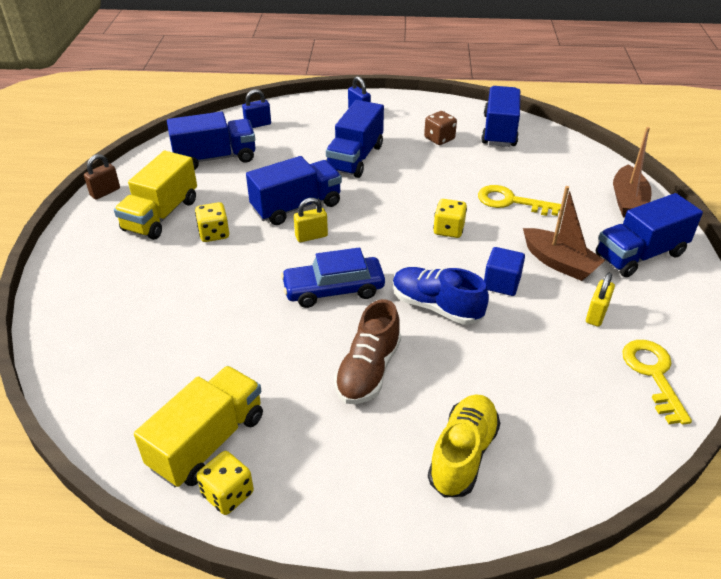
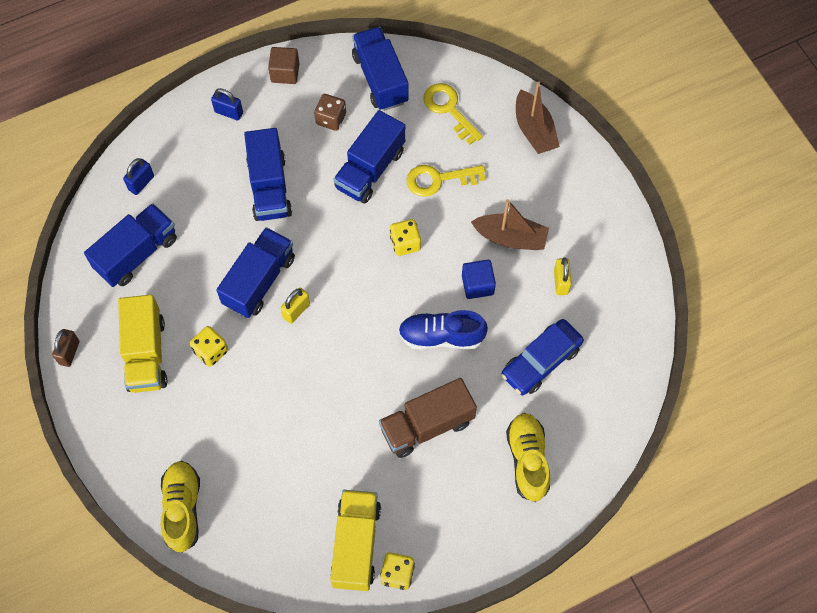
camera: 30 degrees left, 25 degrees up
(78, 330) = (182, 509): none -> yellow shoe
(333, 290) = (353, 361): blue car -> blue car (541, 361)
(368, 370) = (427, 425): brown shoe -> brown truck
(421, 106) = (285, 73): none -> brown cube
(640, 255) = (568, 196): blue truck -> blue truck (370, 169)
(653, 374) = (620, 321): yellow key -> yellow key (449, 109)

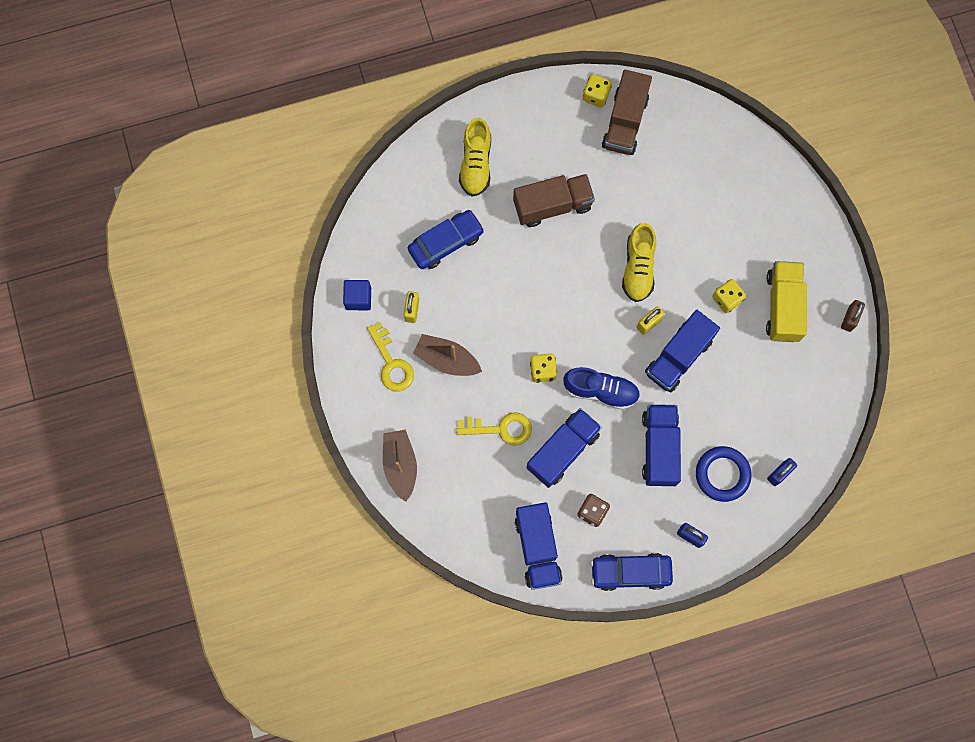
camera: 170 degrees left, 10 degrees up
(137, 254) = (787, 402): blue truck -> none
(182, 509) = (760, 172): yellow shoe -> yellow shoe (638, 268)
(201, 173) = (722, 474): none -> blue ring
(285, 73) = (630, 572): brown cube -> blue car
(356, 545) = (625, 122): yellow truck -> brown truck
(441, 336) = (526, 278): blue shoe -> blue shoe (601, 390)
(449, 109) = (477, 502): yellow key -> yellow key (391, 363)
(477, 285) = (486, 320): blue cube -> blue cube (358, 298)

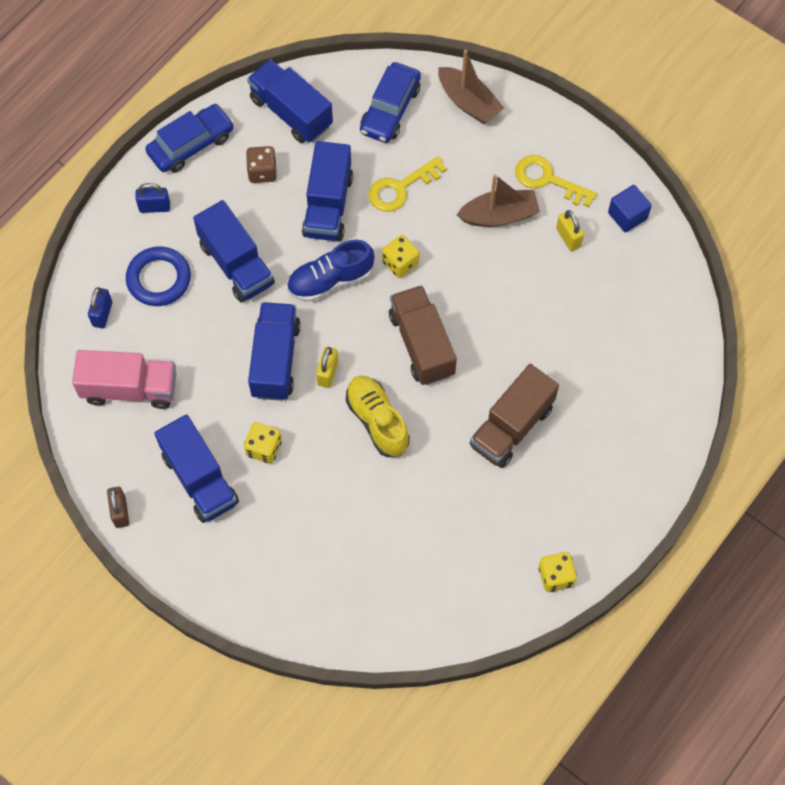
camera: 145 degrees right, 10 degrees down
(446, 243) = (588, 320): blue car -> blue car (390, 109)
(476, 164) = (622, 417): yellow shoe -> none
(625, 122) = (503, 567): brown truck -> brown truck (422, 344)
(783, 306) = (200, 479): yellow truck -> blue truck
(792, 403) = (130, 388): none -> pink truck

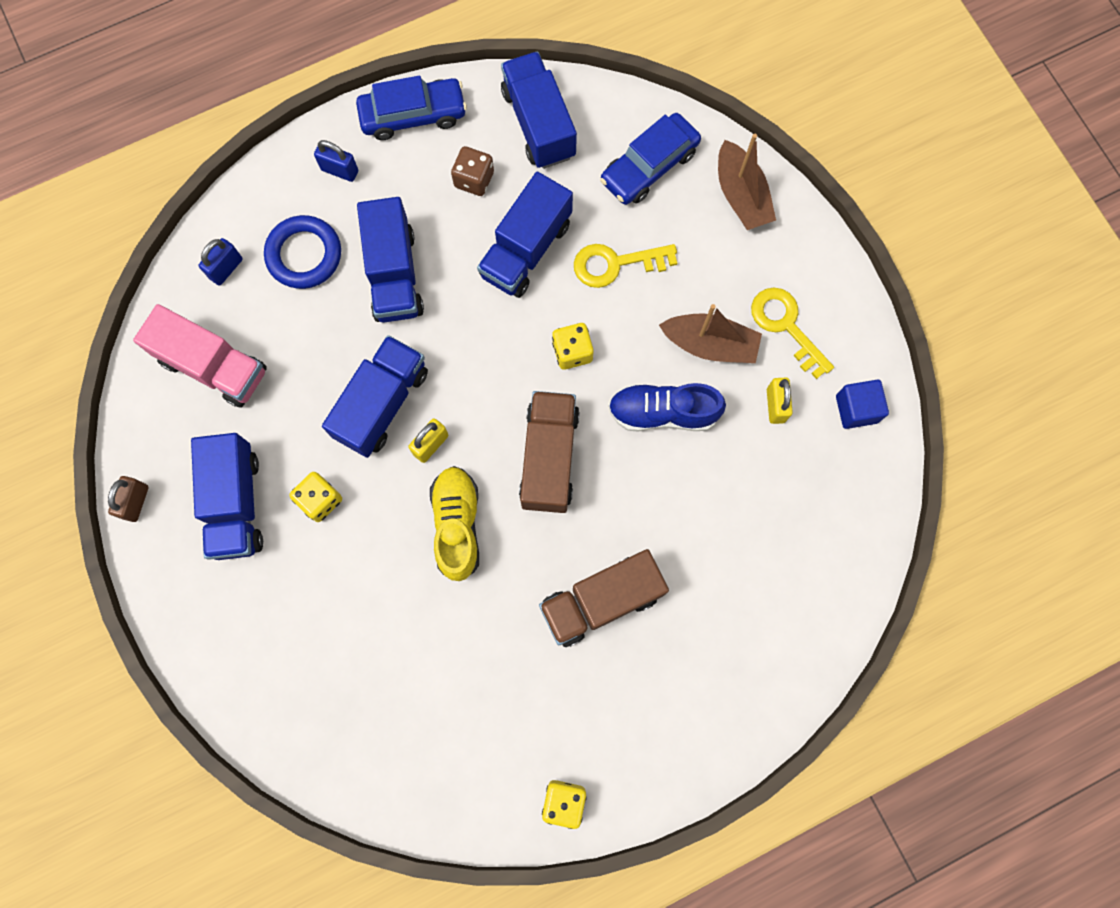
camera: 25 degrees right, 10 degrees up
(330, 280) = (486, 338): blue shoe -> blue shoe (663, 412)

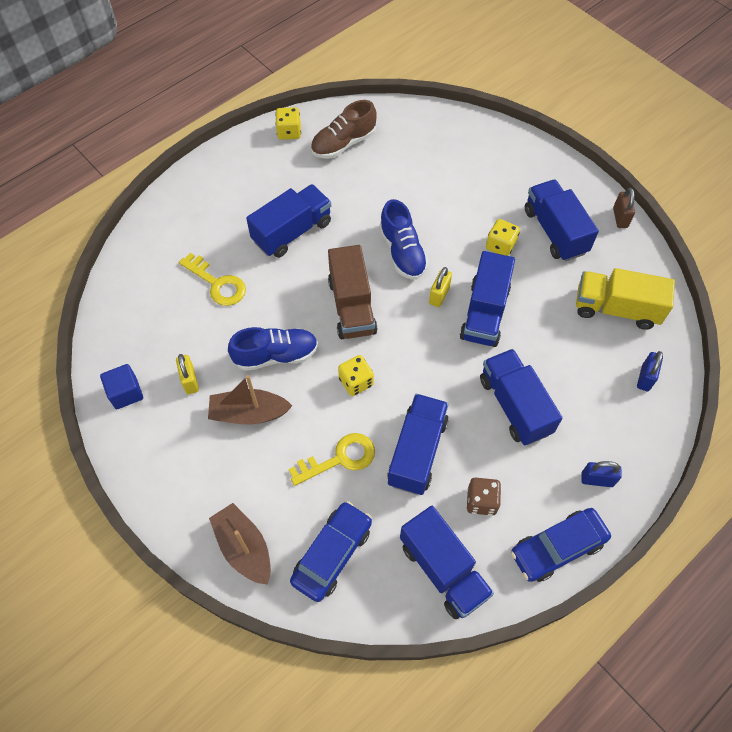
camera: 165 degrees right, 15 degrees down
(213, 366) = (616, 309): pink truck -> yellow truck
(304, 255) = (591, 403): blue ring -> none
(457, 525) = (402, 252): yellow shoe -> blue shoe
(484, 752) = (343, 143): none -> brown shoe
(601, 601) = (292, 232): brown truck -> blue truck
(786, 326) = (189, 443): yellow key -> yellow key (217, 283)

